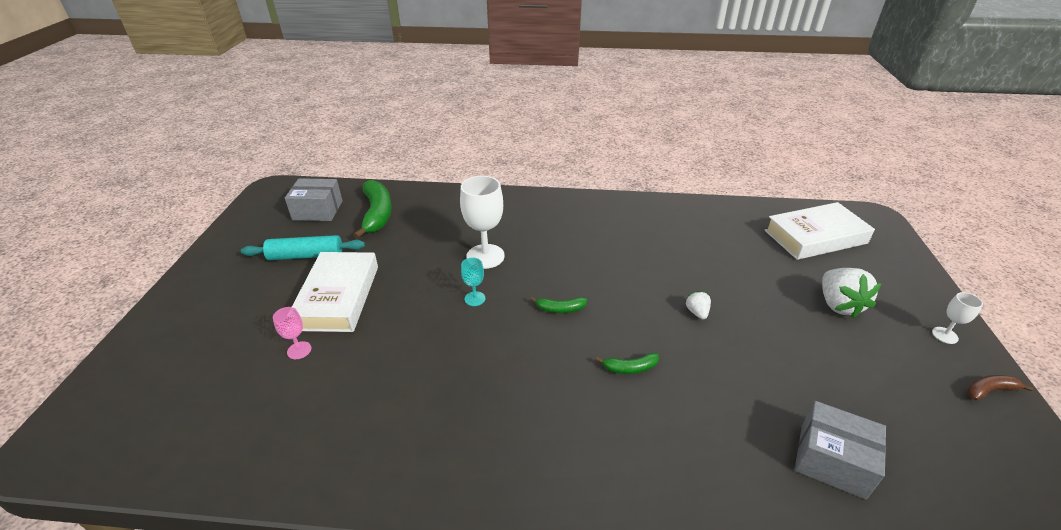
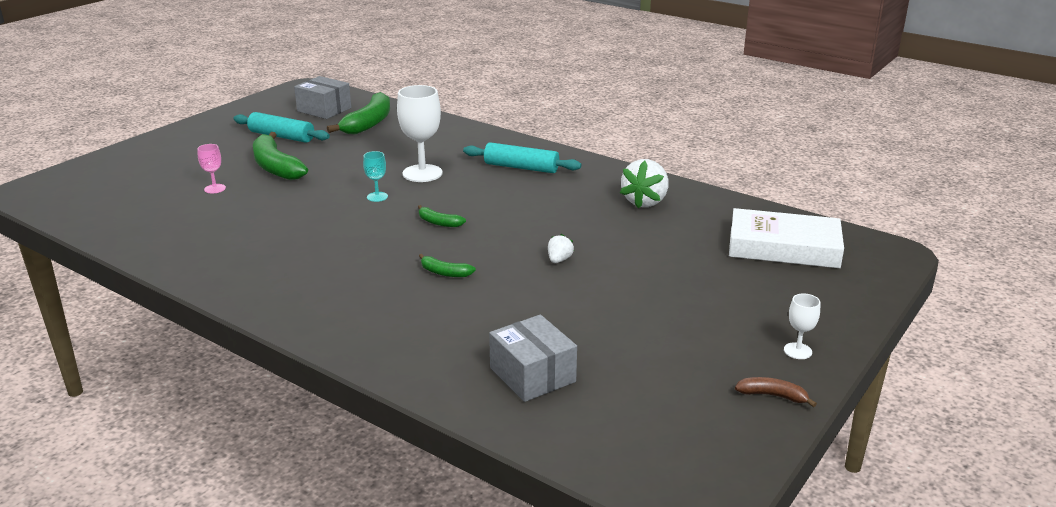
camera: 30 degrees right, 10 degrees down
(338, 297) = (276, 167): white book -> green banana
(557, 222) = (521, 167): none -> turquoise rolling pin
(838, 305) = (716, 298): white strawberry -> white strawberry (645, 202)

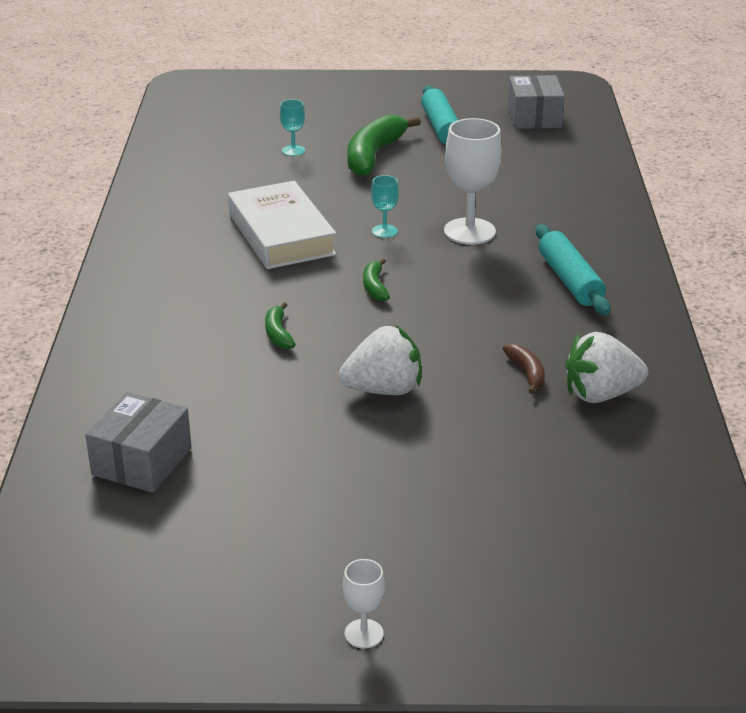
camera: 55 degrees right, 5 degrees up
(215, 189) = (293, 150): pink goblet -> turquoise goblet
(369, 123) = (540, 153): green banana -> none
(559, 260) = (384, 390): white strawberry -> white strawberry, size x2.00
(772, 396) = (246, 642): brown banana -> brown banana (527, 373)
(783, 247) = (620, 544): white book -> white book (281, 234)

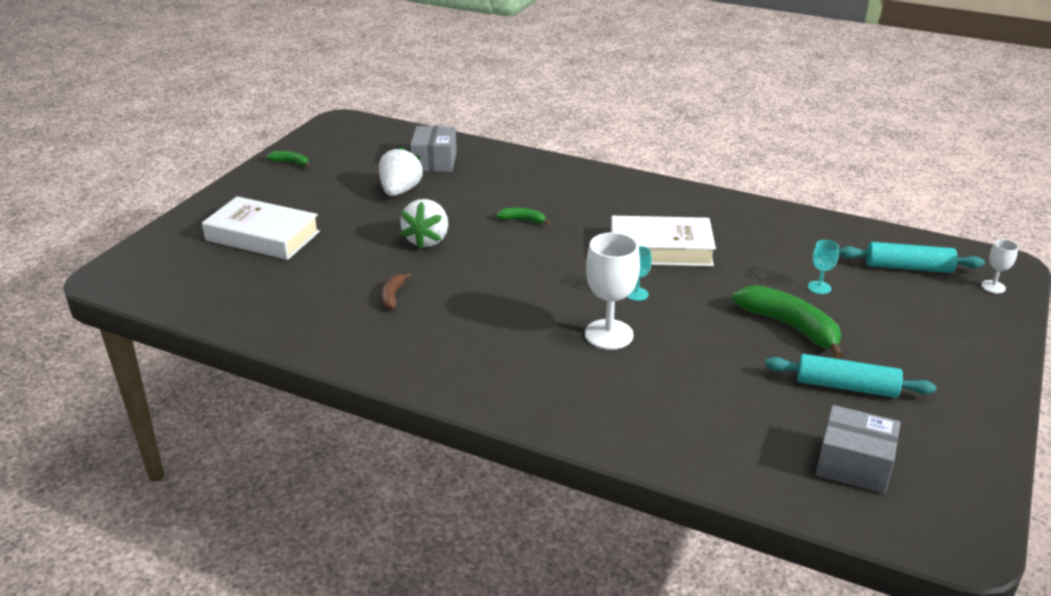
camera: 115 degrees right, 0 degrees up
(142, 461) = (434, 161): grey box -> grey box turned 45 degrees clockwise
(364, 634) = (250, 189): white goblet -> white goblet (993, 287)
(375, 287) = (553, 268): green banana -> green banana (290, 163)
(491, 542) = (263, 236): none -> white book
(527, 373) = (392, 296): brown banana -> brown banana turned 90 degrees clockwise
(570, 280) = (491, 358): turquoise rolling pin -> turquoise rolling pin (908, 267)
(601, 394) = (340, 316): white strawberry -> white strawberry (400, 191)

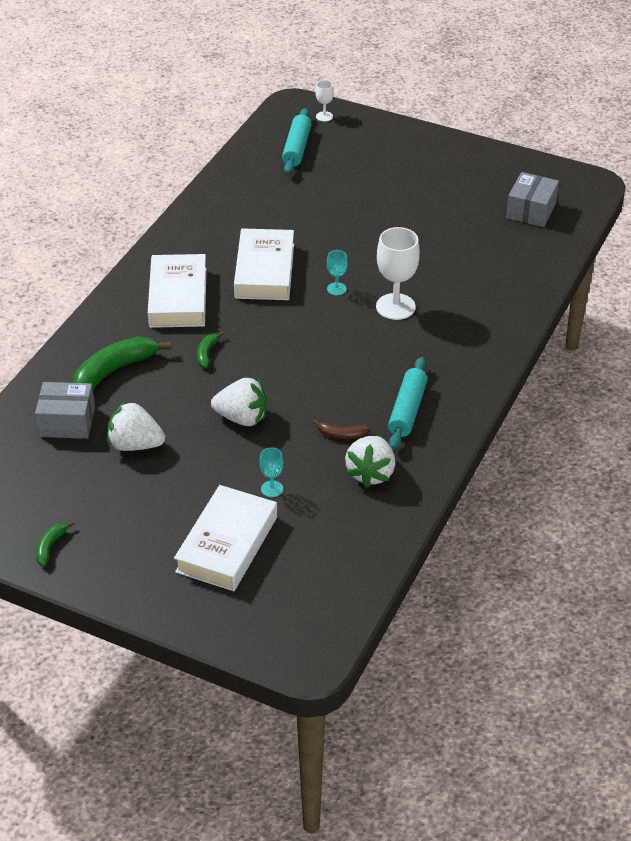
camera: 90 degrees left, 10 degrees up
(331, 313) = (371, 473): none -> white strawberry
(608, 203) = (178, 297): none -> white book
(790, 327) = (380, 216): green banana -> green banana (114, 371)
(819, 287) = (326, 195): turquoise goblet -> turquoise goblet (272, 489)
(846, 386) = (451, 201): turquoise rolling pin -> turquoise rolling pin (407, 410)

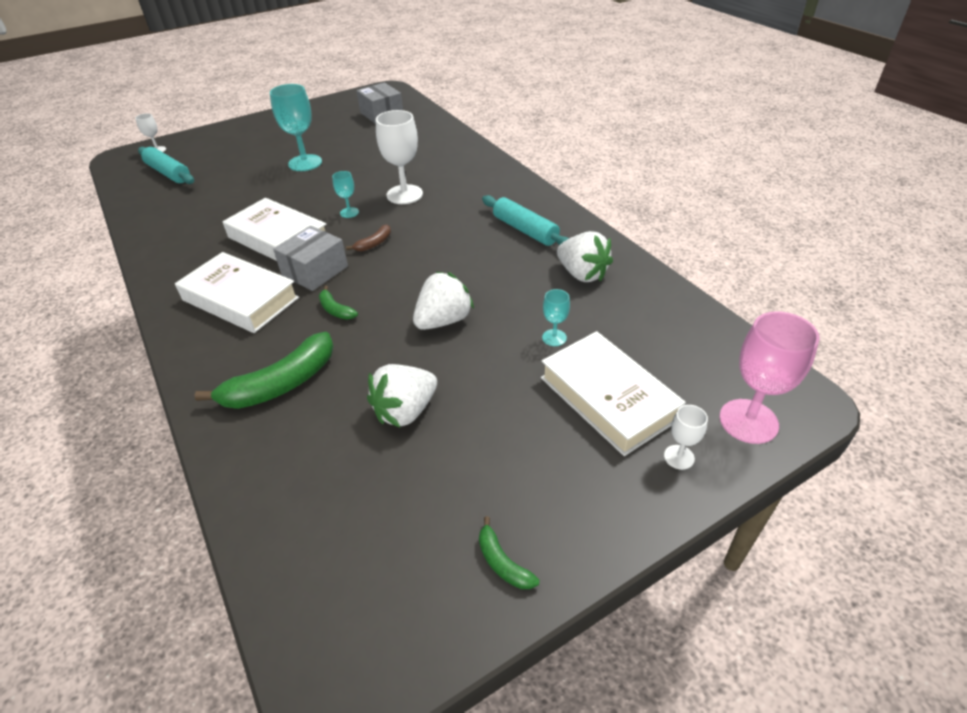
camera: 55 degrees left, 0 degrees up
(67, 422) = (312, 455): grey box -> grey box (315, 271)
(114, 371) = (281, 384): green banana -> green banana turned 120 degrees counterclockwise
(195, 601) = (679, 457): none -> white goblet
(261, 630) = (748, 421): none -> pink goblet
(342, 435) = (522, 272): brown banana -> brown banana (374, 243)
(389, 216) = (305, 163): none -> turquoise goblet

